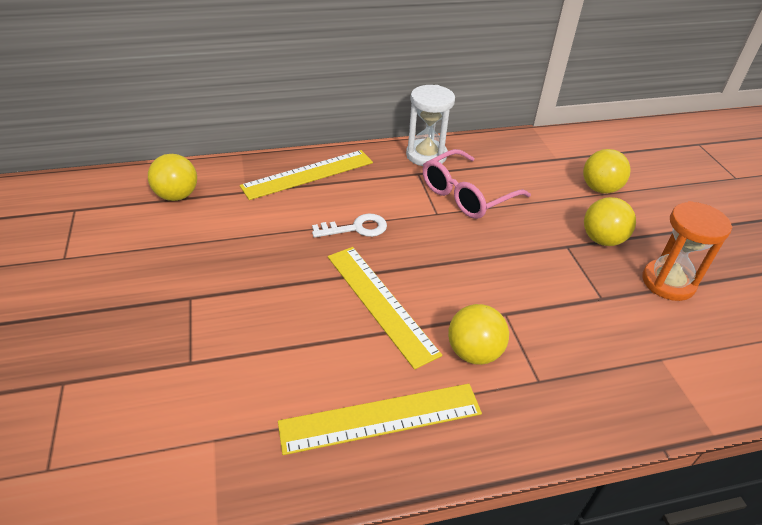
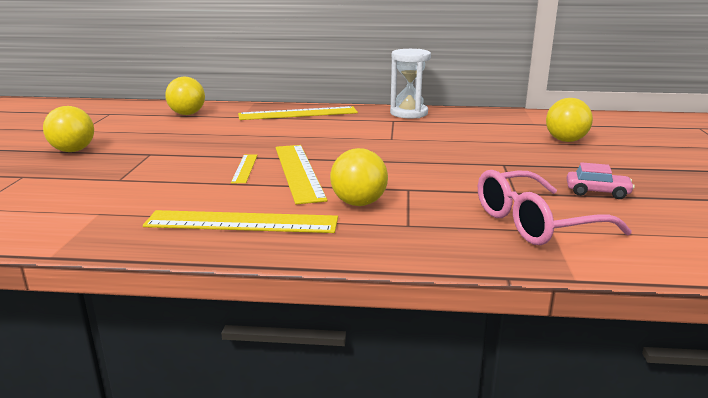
camera: 20 degrees right, 20 degrees down
(319, 307) = (244, 168): none -> yellow ruler
(356, 228) = (313, 138): white key -> none
(466, 195) = (428, 133): pink glasses -> pink glasses (535, 223)
(602, 240) = (544, 164): yellow ball -> yellow ball (73, 151)
(668, 282) = (597, 192): orange hourglass -> pink car

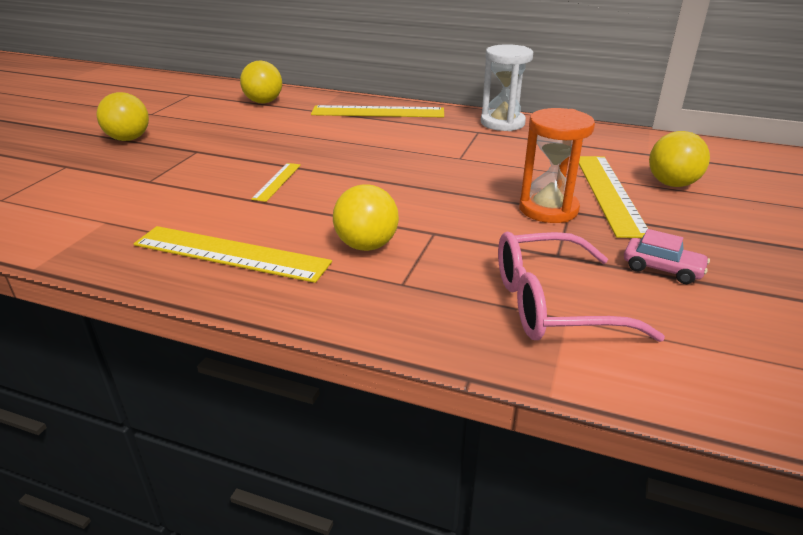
camera: 15 degrees right, 10 degrees up
(298, 172) = (329, 193): yellow ruler -> yellow ruler (609, 193)
(487, 165) = (548, 209): none -> orange hourglass

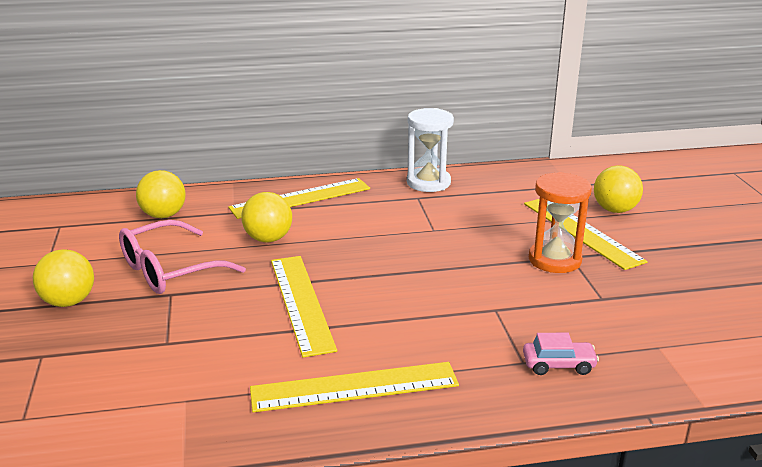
camera: 30 degrees left, 5 degrees down
(277, 181) = (301, 303): yellow ruler -> yellow ruler, size x1.97
(366, 245) = (457, 339): yellow ball -> yellow ball (268, 239)
(553, 304) = (639, 339): pink glasses -> pink glasses (170, 270)
(662, 269) = (677, 286): pink car -> pink car (558, 365)

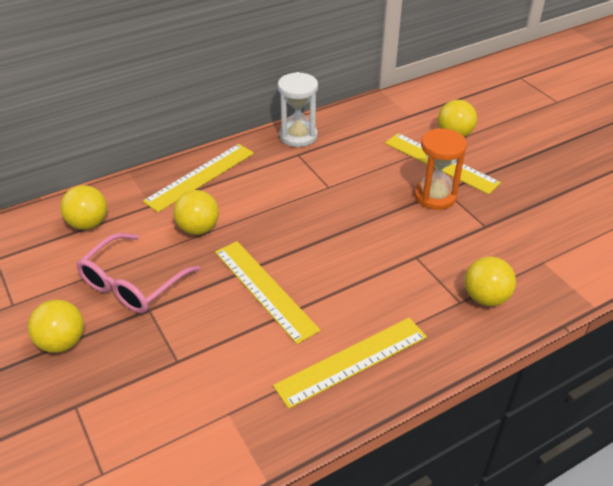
camera: 20 degrees left, 15 degrees up
(558, 365) = (485, 297): pink car -> yellow ball

